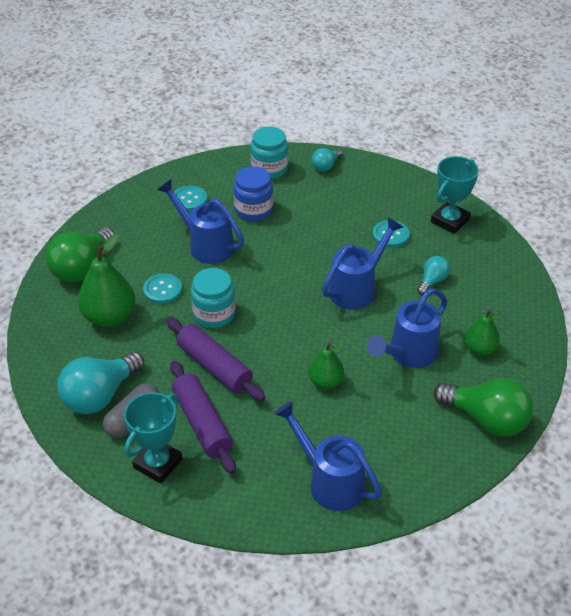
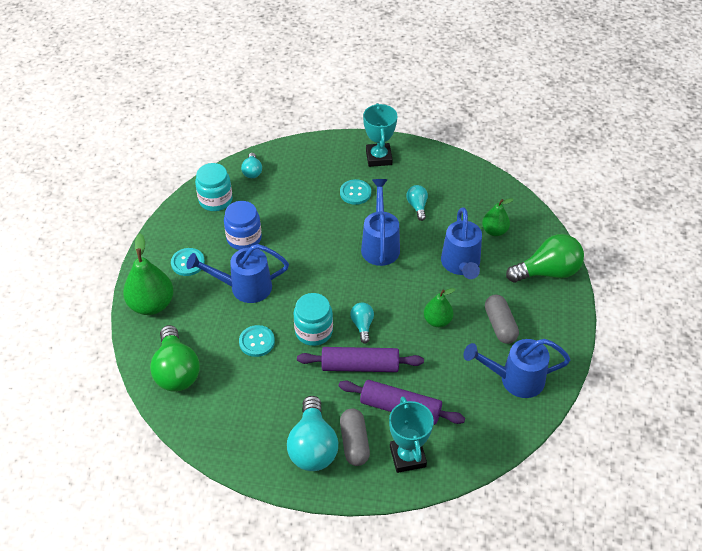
camera: 45 degrees left, 5 degrees up
(109, 317) = (245, 389): green pear -> green pear (152, 304)
(258, 338) = (362, 325): none -> turquoise light bulb
(377, 428) = (500, 325): none -> grey capsule

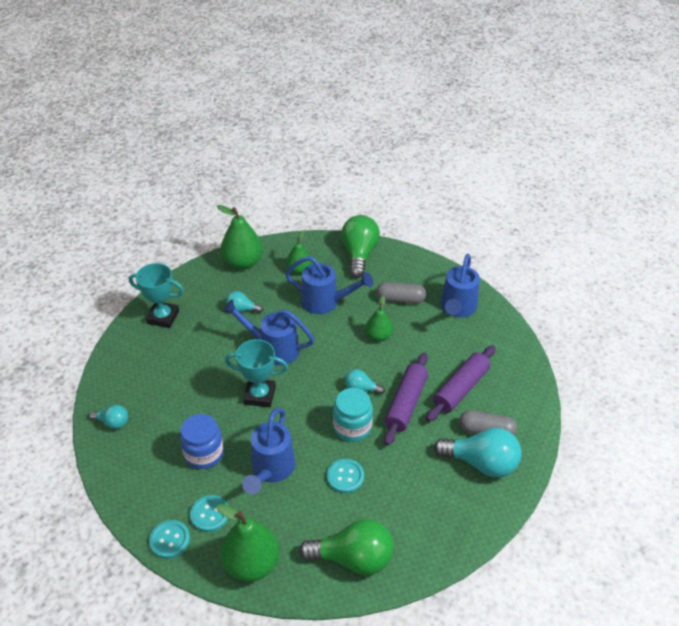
camera: 70 degrees left, 5 degrees down
(215, 200) = (133, 466): turquoise jar -> none
(355, 193) = (197, 347): turquoise button -> turquoise button (169, 540)
(407, 456) = (510, 398): turquoise trophy -> turquoise trophy (259, 395)
(479, 186) = (243, 263): none -> green pear

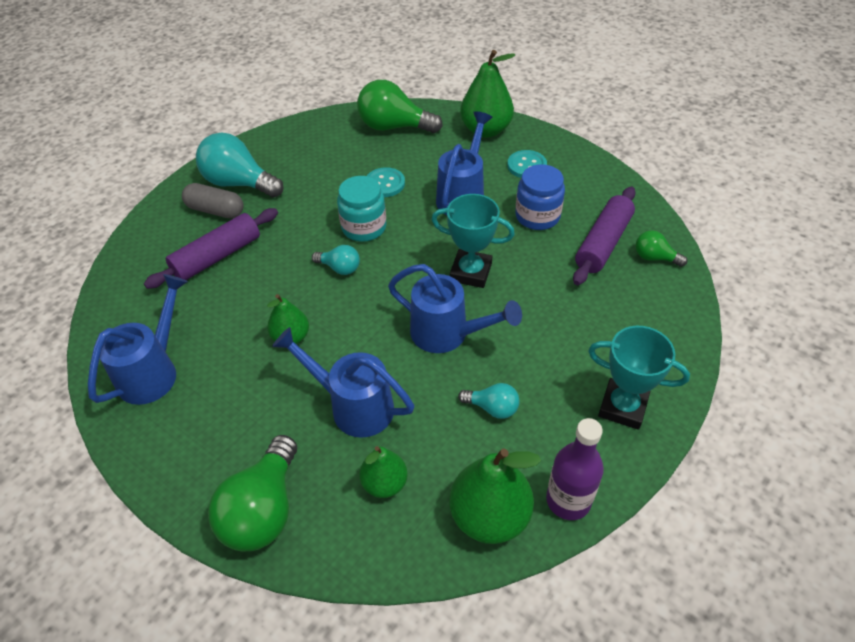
camera: 170 degrees left, 5 degrees up
(113, 422) = (654, 257): turquoise light bulb -> green light bulb
(169, 540) = (564, 151): turquoise button -> none
(202, 272) = (568, 500): none -> purple bottle
(400, 299) = (232, 398): grey capsule -> none
(406, 404) = (292, 246): purple rolling pin -> purple rolling pin (603, 243)

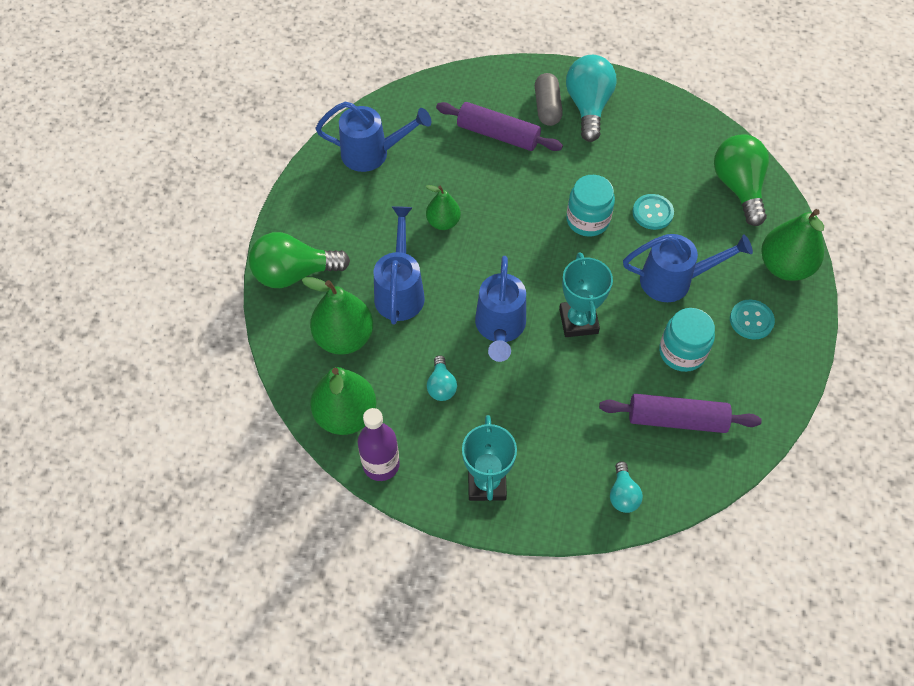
camera: 65 degrees right, 10 degrees up
(340, 268) = (531, 223): turquoise light bulb -> turquoise light bulb (623, 494)
(384, 483) = (344, 337): green pear -> green pear, size x1.67
(537, 216) = (682, 352): blue jar -> turquoise jar
(654, 257) = (682, 470): green light bulb -> none

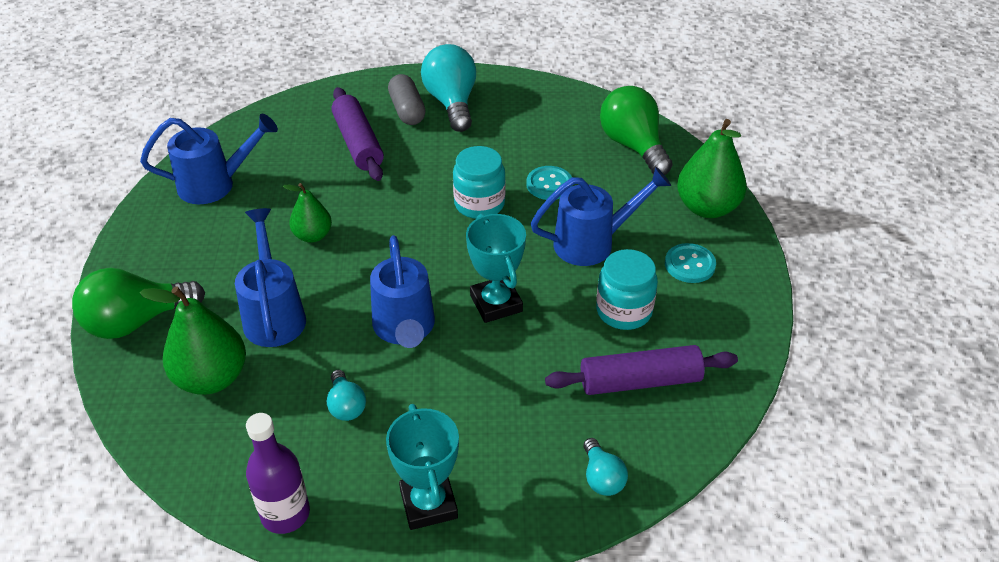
camera: 15 degrees left, 15 degrees down
(346, 415) = (228, 465): green pear -> none
(498, 135) = (358, 143): purple rolling pin -> purple rolling pin turned 60 degrees clockwise

